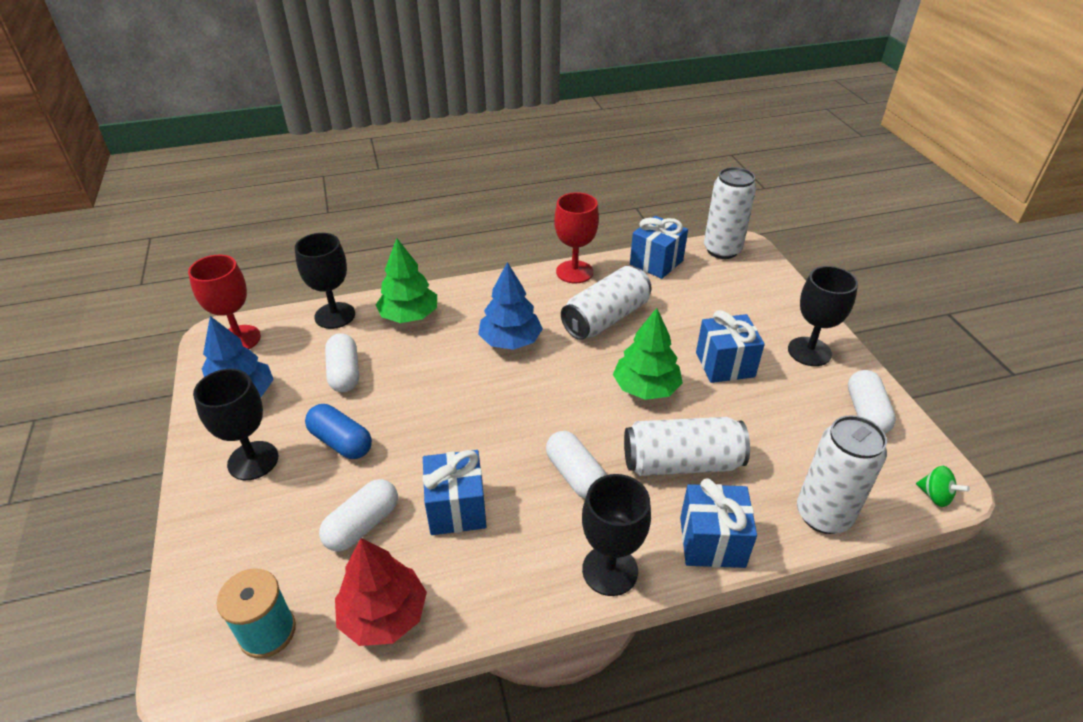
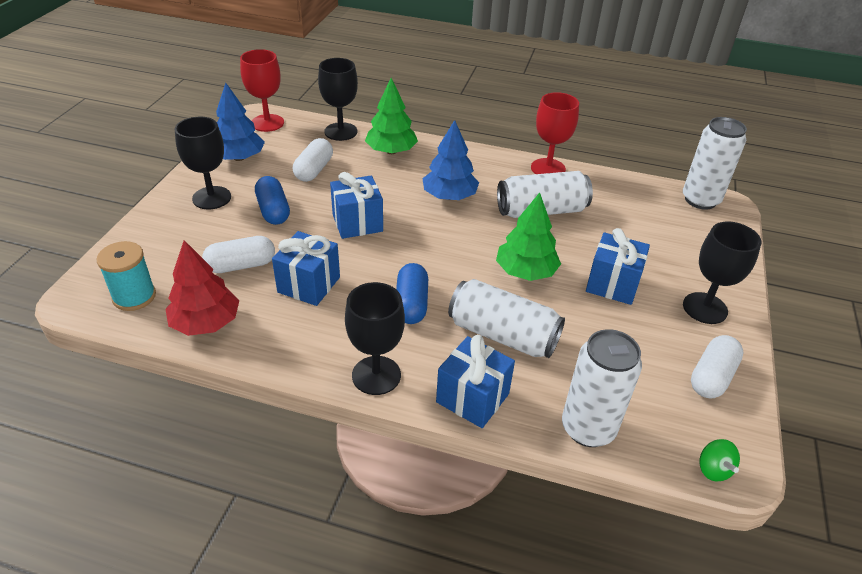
camera: 30 degrees right, 0 degrees up
(575, 475) = (411, 304): white capsule -> blue capsule
(656, 262) = (627, 187): blue gift -> blue gift (357, 223)

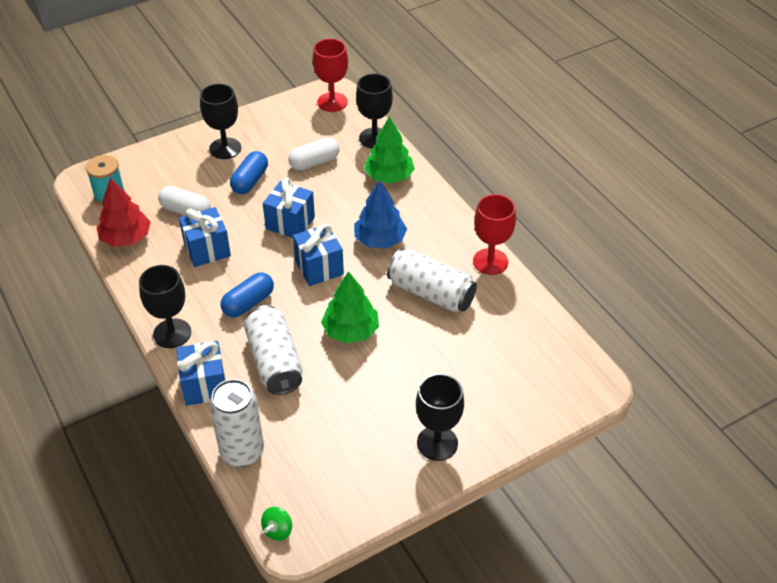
camera: 45 degrees right, 5 degrees up
(239, 158) = (278, 124): blue tree -> none
(612, 284) = (397, 380): blue gift -> blue gift (319, 267)
(700, 200) = (579, 367): white can -> none
(711, 377) = (365, 485): white capsule -> none

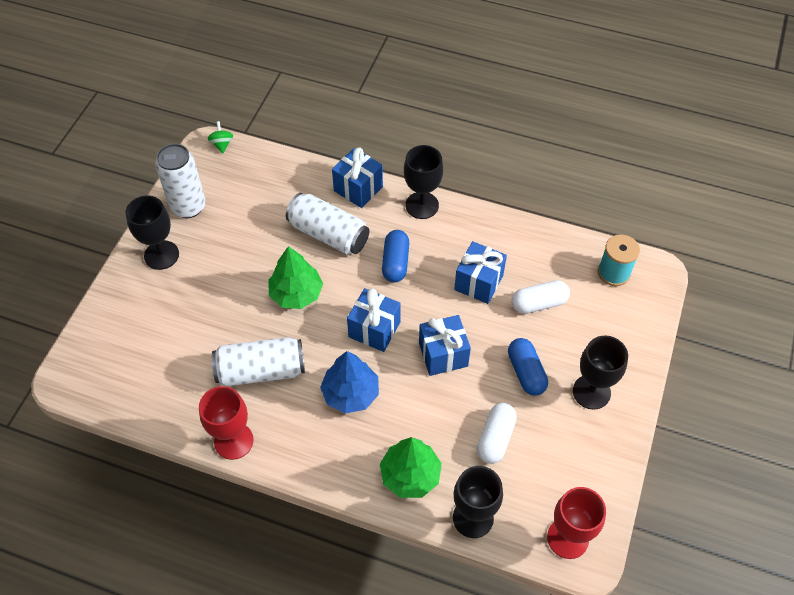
camera: 140 degrees right, 10 degrees up
(126, 238) = (550, 248): red tree -> none
(242, 452) = (288, 168): white can -> white can (188, 207)

